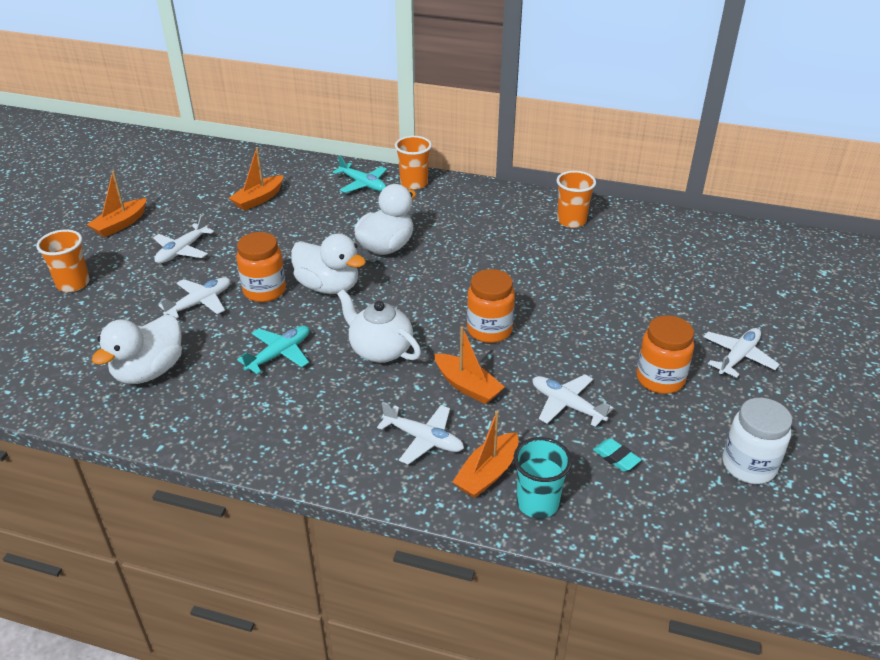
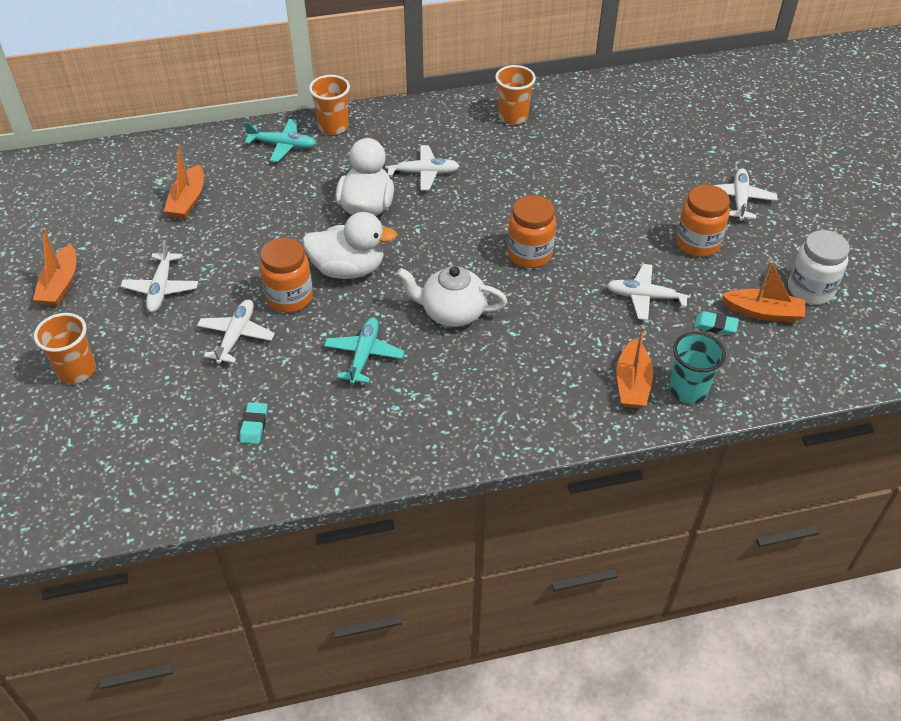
camera: 30 degrees left, 10 degrees up
(149, 371) = (254, 425): white duck -> turquoise eraser
(423, 439) = (558, 377): white plane -> white plane (423, 173)
(467, 386) = (554, 314): orange boat -> orange boat (763, 312)

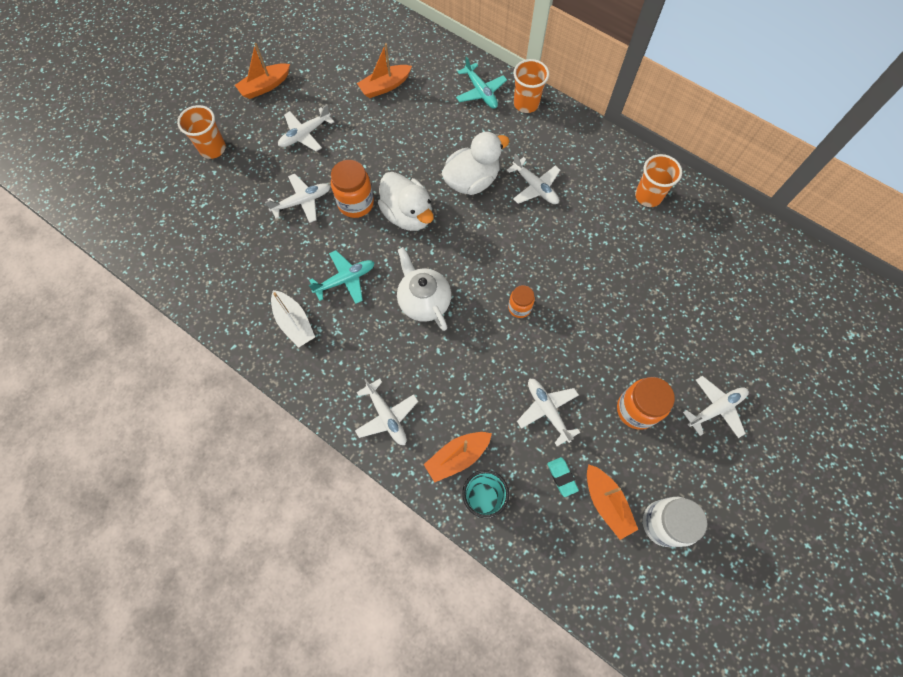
camera: 50 degrees right, 20 degrees up
(254, 425) = (245, 266): turquoise eraser -> none
(366, 423) = (294, 323): none -> white boat
(529, 254) = (519, 308): orange jar -> orange jar, size x0.60
(542, 410) = (386, 416): none -> white plane

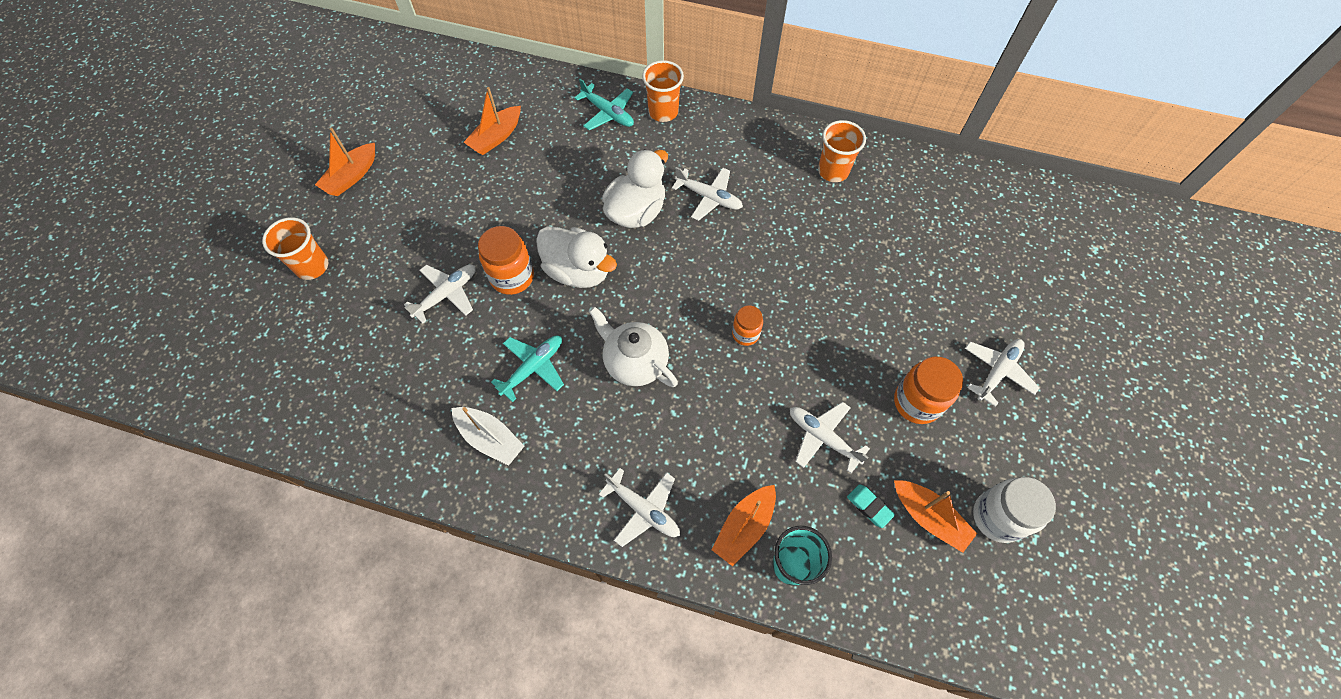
camera: 20 degrees left, 5 degrees down
(305, 134) = (421, 217): white plane -> none

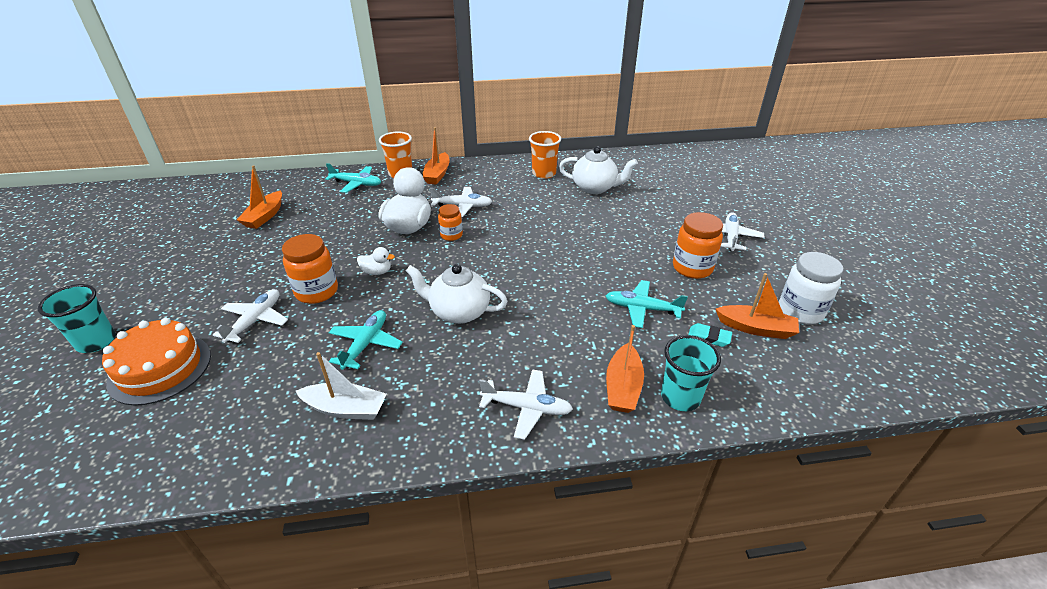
camera: 25 degrees left, 25 degrees down
(312, 266) = (96, 342): orange cup -> turquoise cup
(352, 176) = (126, 271): orange boat -> orange boat (437, 174)
(356, 322) = (160, 368): none -> orange cake
(578, 271) = (377, 272): white duck -> white duck, size x0.47
(745, 334) = (539, 269): orange jar -> orange jar (451, 235)
(823, 437) = (642, 308): white plane -> turquoise plane
(882, 222) = (595, 188): none -> white teapot

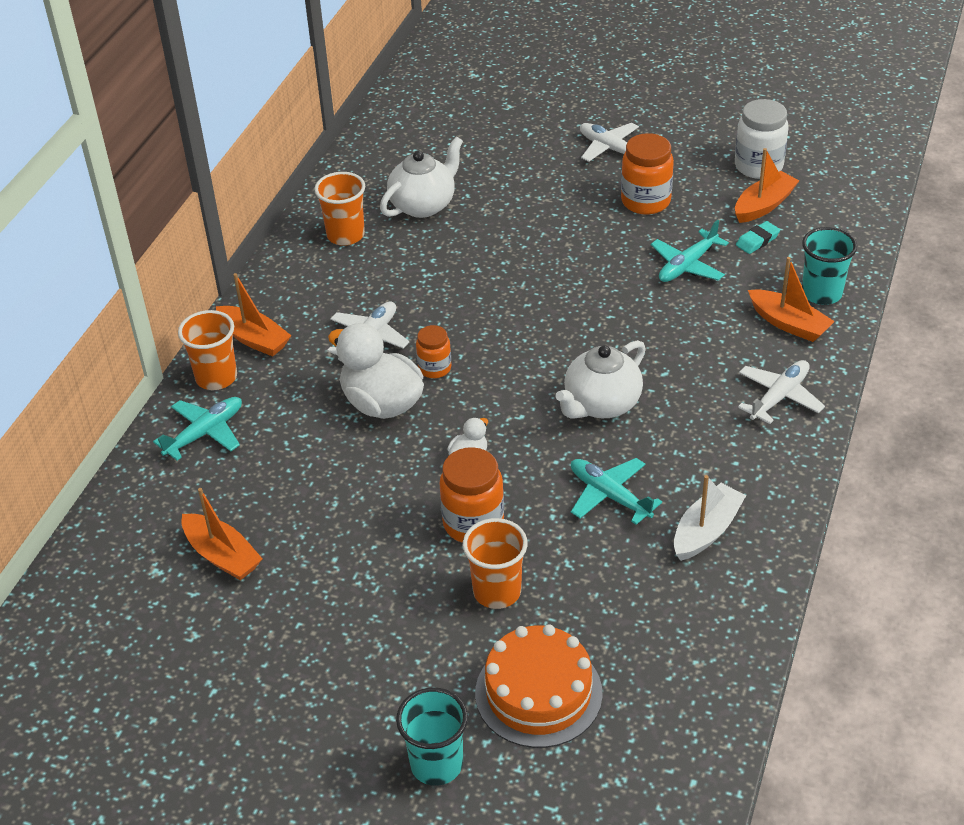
camera: 60 degrees left, 5 degrees up
(255, 320) = (497, 591): white plane -> orange cup

